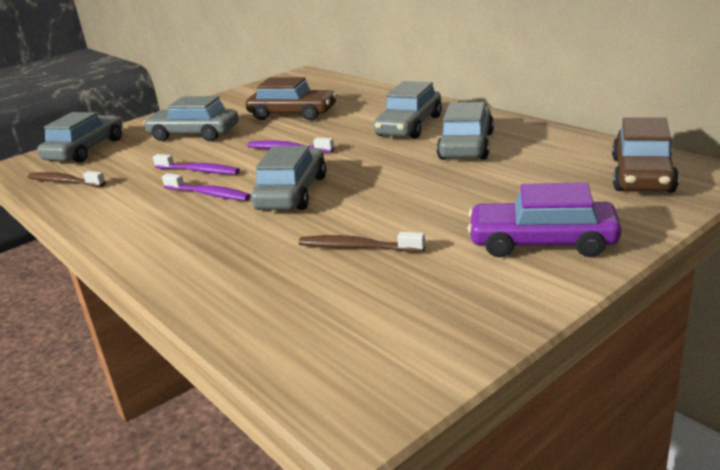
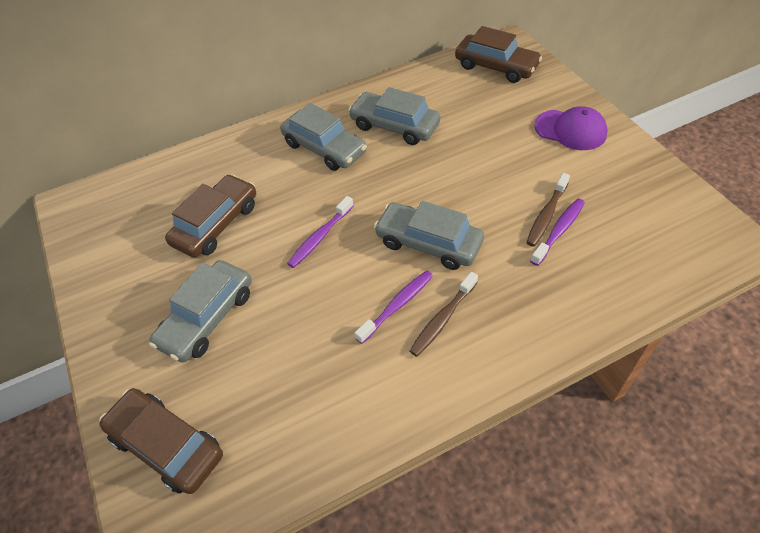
camera: 75 degrees left, 25 degrees up
(64, 182) = (274, 458): brown toothbrush -> brown toothbrush (442, 319)
(86, 150) = (167, 445): grey car -> brown car
(199, 171) = (330, 313): purple toothbrush -> purple toothbrush (559, 231)
(542, 242) = (570, 130): purple car -> purple cap

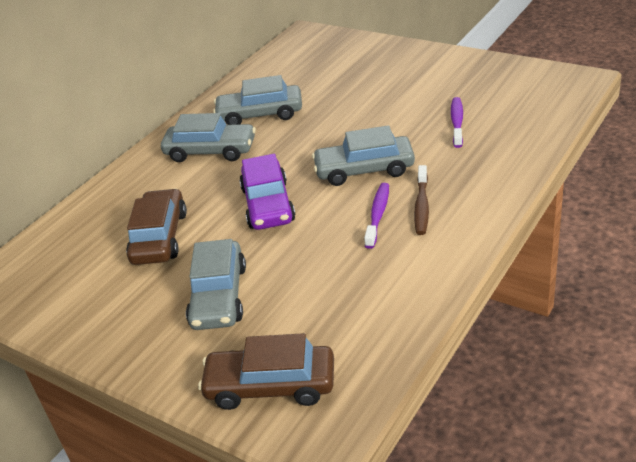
camera: 30 degrees left, 15 degrees down
(320, 237) = (268, 205): purple toothbrush -> purple car
(496, 67) = (309, 49): brown car -> none
(546, 215) = (439, 118): brown toothbrush -> none
(570, 130) = (407, 64): purple cap -> none

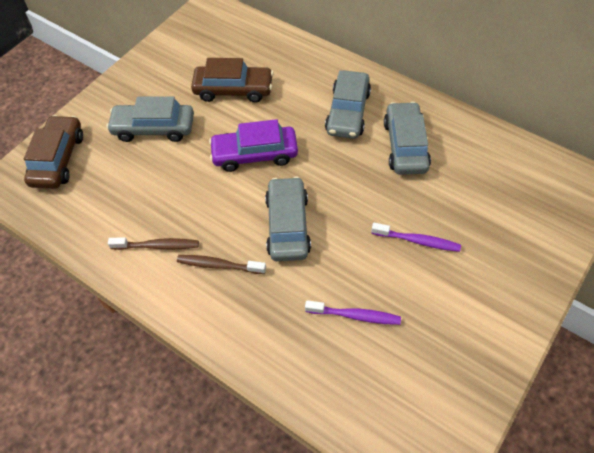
camera: 90 degrees right, 20 degrees up
(378, 214) = (217, 231): purple toothbrush -> purple toothbrush (418, 241)
(405, 255) = (157, 246): none -> brown toothbrush

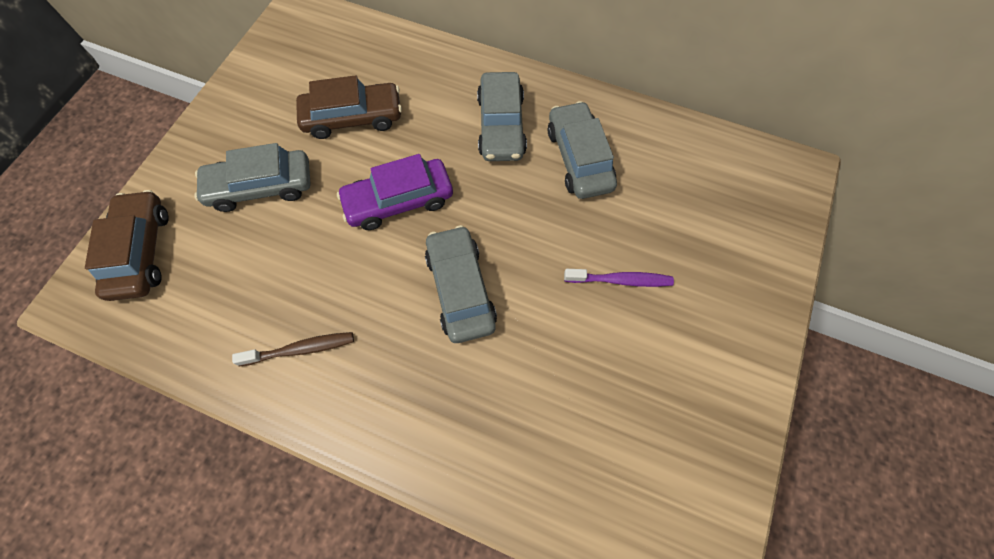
camera: 15 degrees left, 10 degrees up
(219, 265) = (385, 360): brown toothbrush -> none
(355, 315) = (569, 393): purple toothbrush -> none

